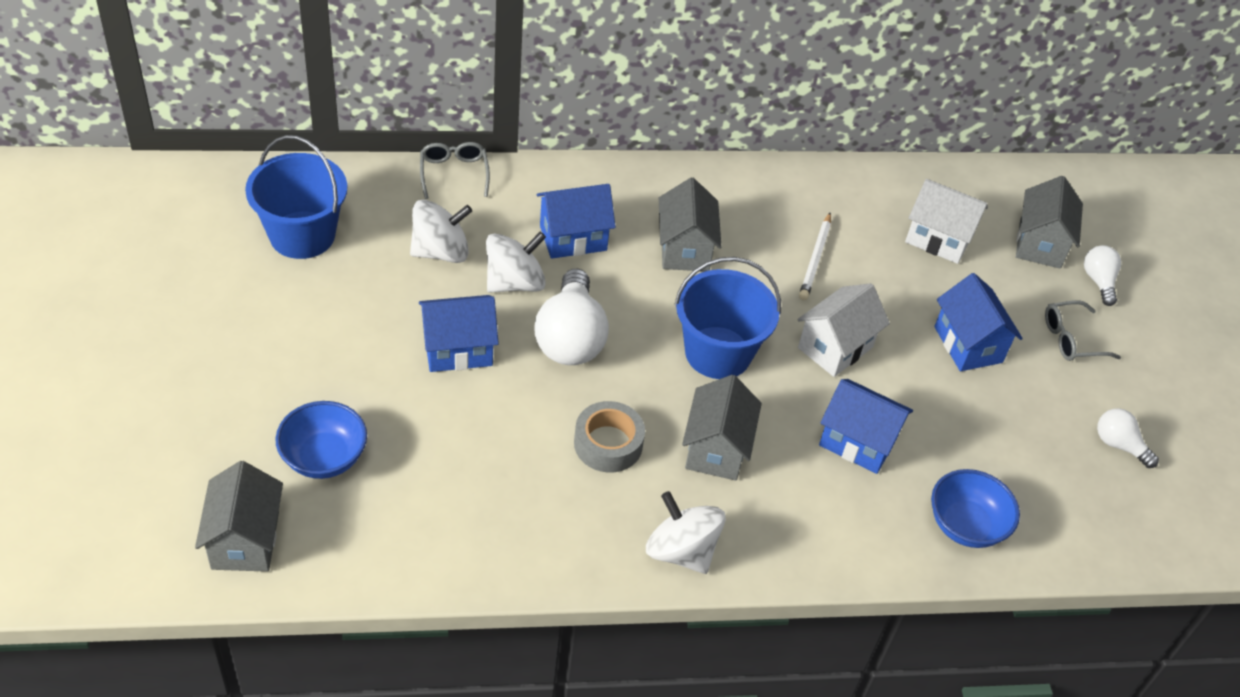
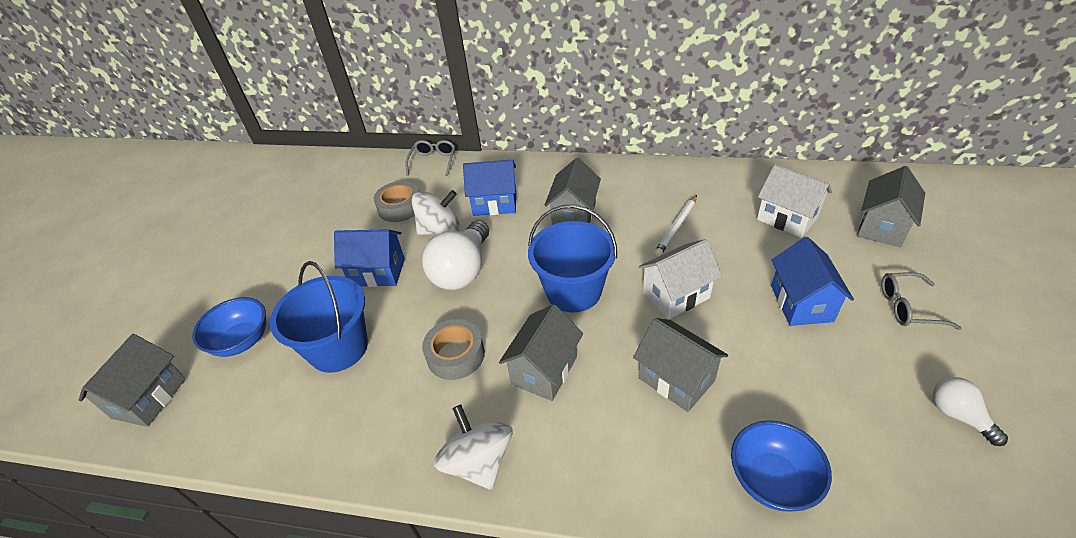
camera: 25 degrees right, 5 degrees down
(302, 235) = (318, 193): blue bucket -> blue bucket (338, 348)
(440, 251) = (400, 207): white spinning top -> grey tape
(857, 442) = (676, 379): blue house -> grey house
(1098, 281) = (939, 260): white light bulb -> none

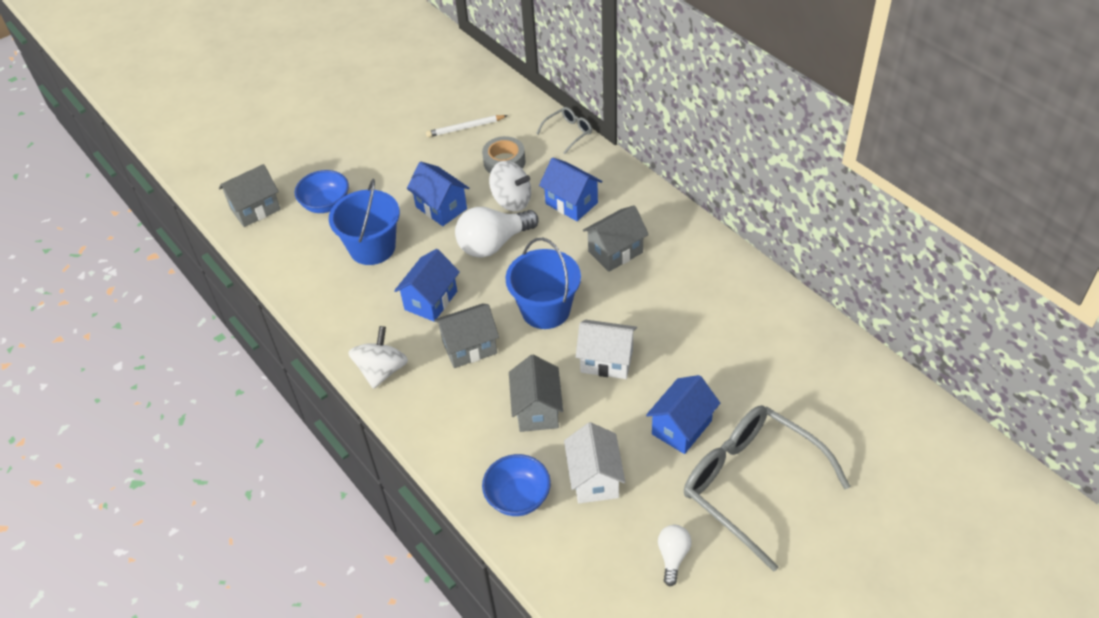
camera: 40 degrees right, 5 degrees up
(455, 355) = (431, 300): grey tape -> blue house
(676, 227) = (674, 314): white pencil -> white pencil (465, 128)
(787, 219) = (767, 366): white house -> white house (594, 479)
(881, 227) = (830, 424): grey house -> none
(908, 307) = (750, 484): grey glasses -> grey glasses, size x2.24

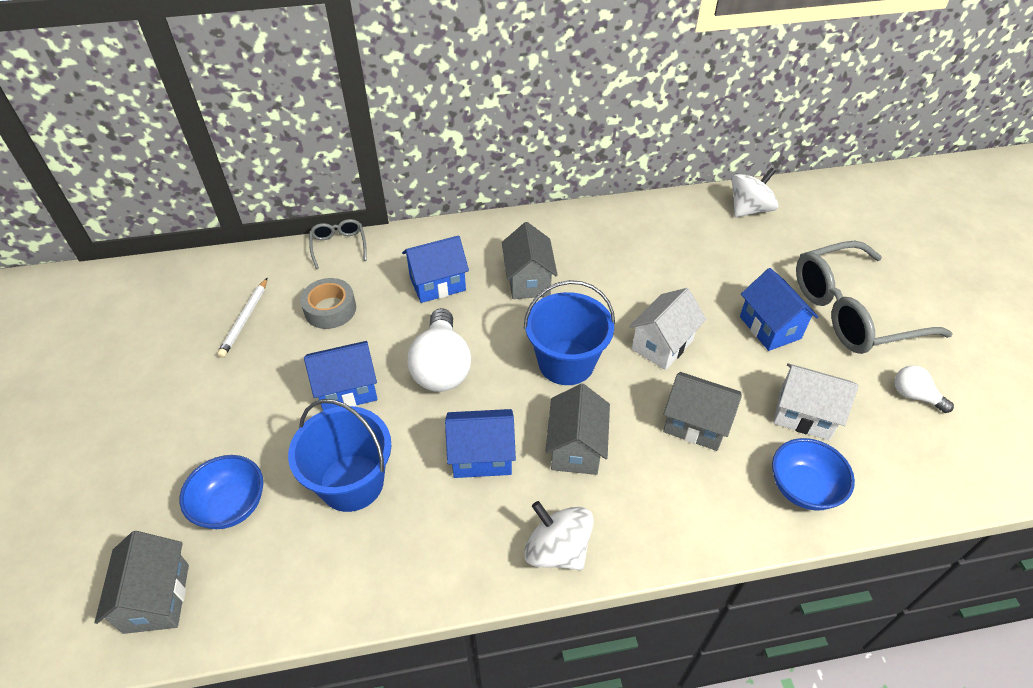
camera: 65 degrees left, 0 degrees up
(431, 300) = (482, 456): blue house -> blue house turned 60 degrees counterclockwise
(512, 200) = (392, 326): white spinning top -> white spinning top (749, 209)

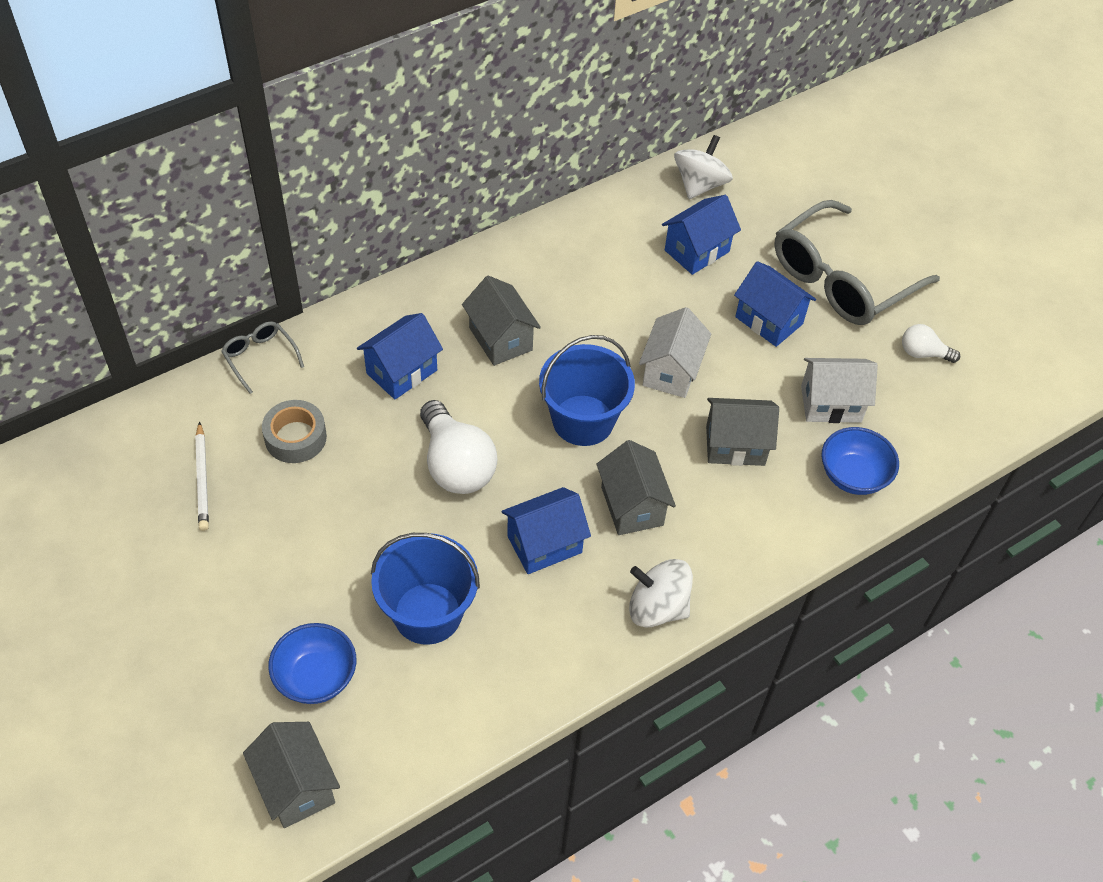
camera: 25 degrees left, 5 degrees up
(347, 390) = (368, 521): blue house -> blue house (697, 251)

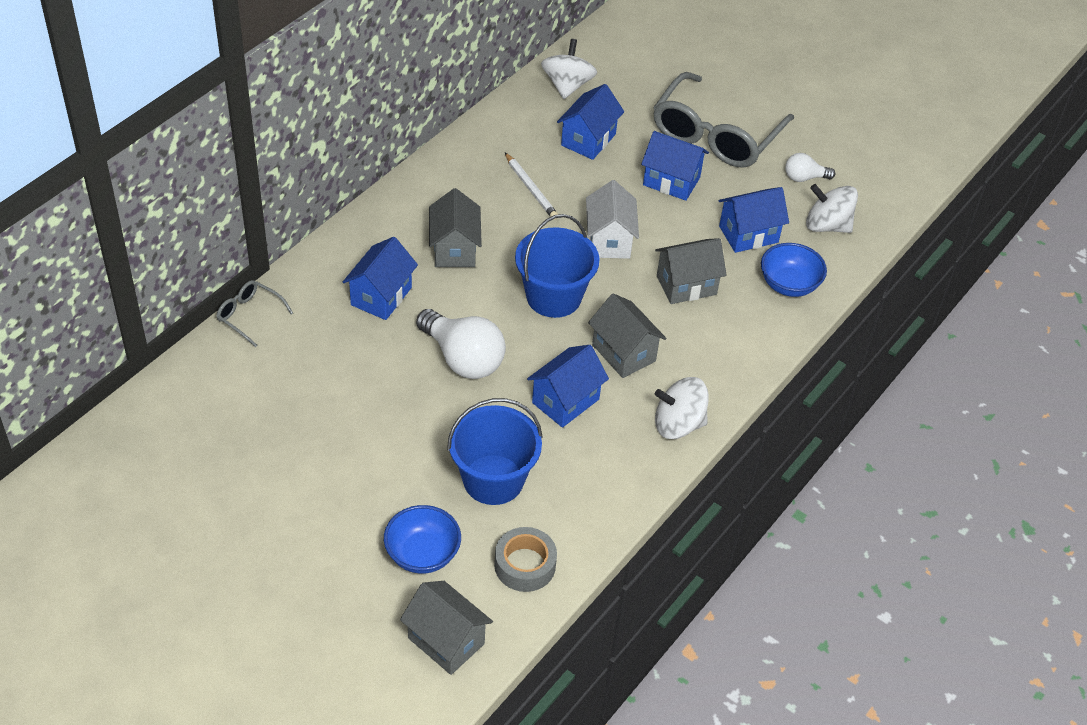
camera: 20 degrees left, 5 degrees down
(202, 479) = (246, 427): white pencil -> white pencil (531, 189)
(295, 437) = (313, 372): grey tape -> grey tape (525, 565)
(500, 339) = (454, 249): grey house -> grey house turned 45 degrees clockwise
(831, 404) = (748, 234): white house -> blue house
(927, 417) = (827, 225): none -> white spinning top

